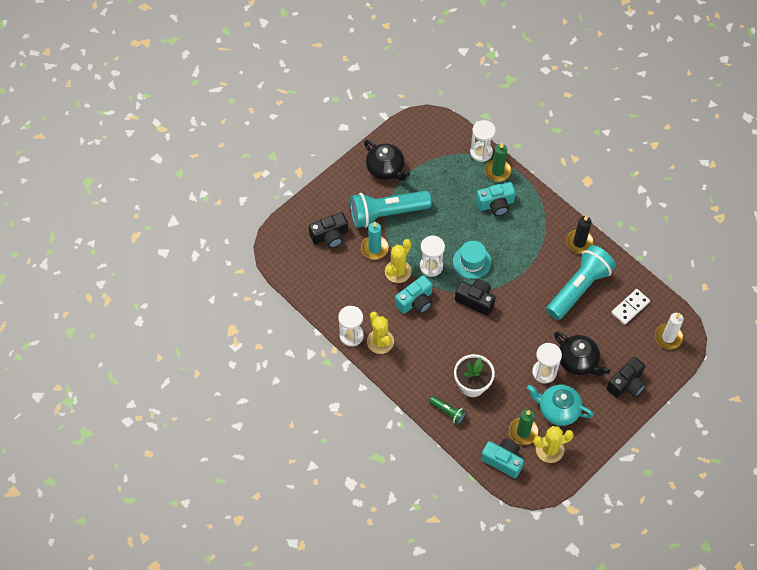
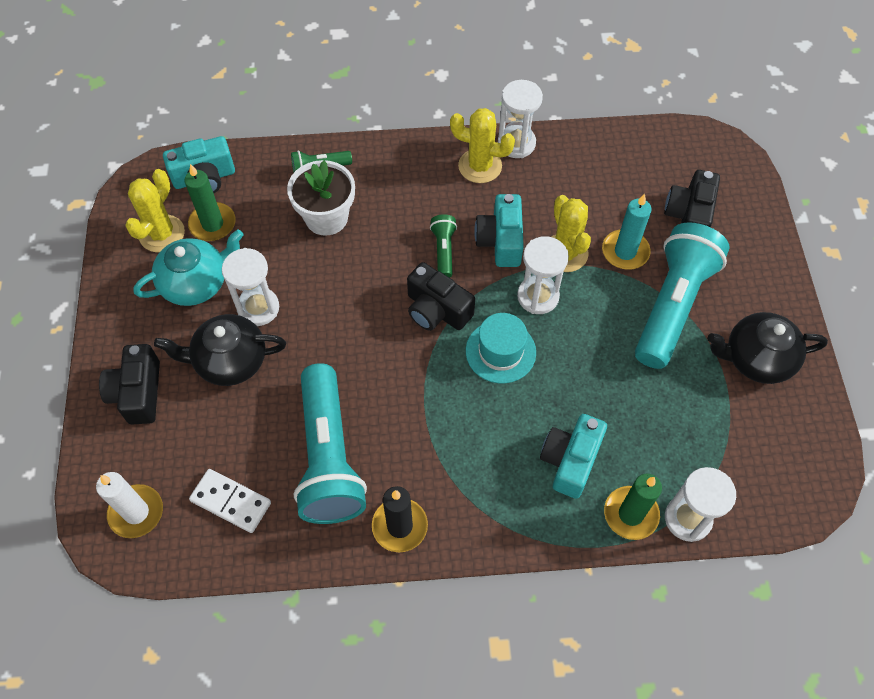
camera: 130 degrees right, 0 degrees up
(443, 321) = (443, 251): none -> green flashlight
(475, 300) = (437, 310): black camera -> black camera turned 60 degrees clockwise
(630, 307) = (231, 502): white domino -> white domino turned 60 degrees counterclockwise

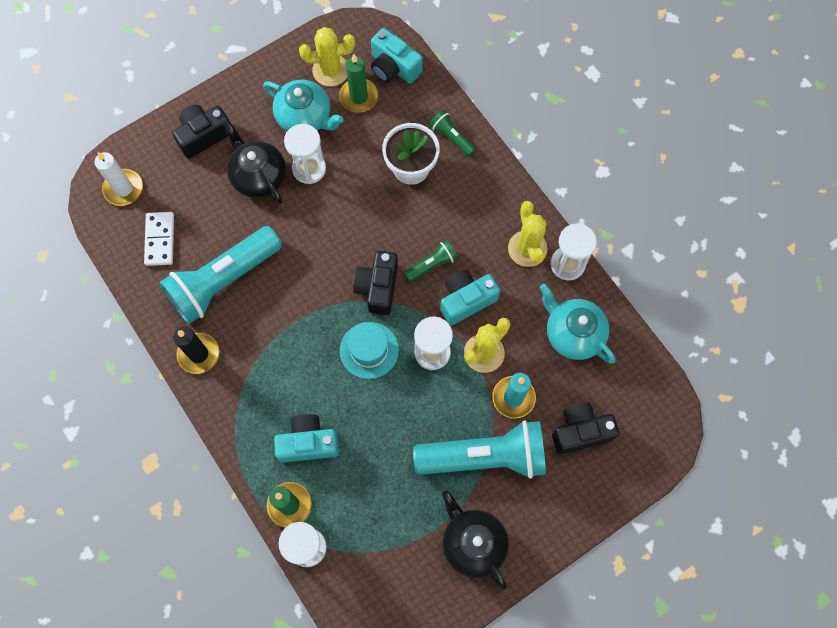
camera: 60 degrees right, 10 degrees up
(588, 173) = (573, 333): none -> turquoise teapot

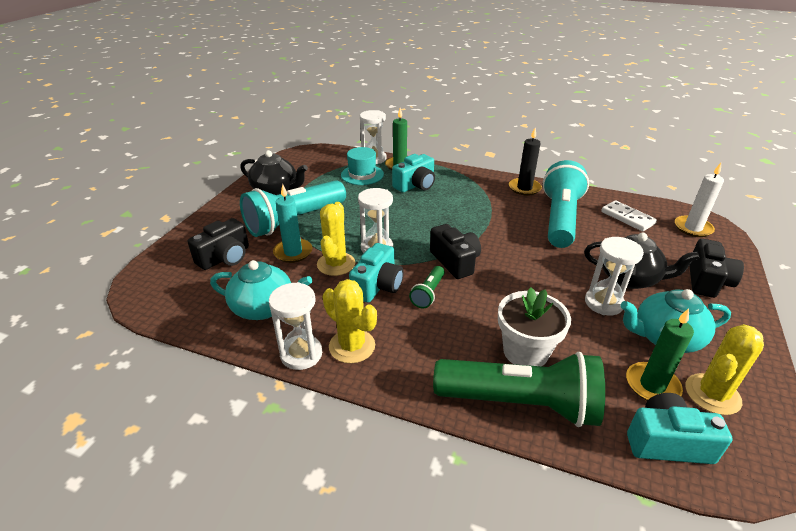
camera: 145 degrees right, 35 degrees down
(369, 350) = (423, 231): turquoise hat -> turquoise hat (362, 175)
(451, 137) = (520, 403): green flashlight -> green flashlight, size x2.24

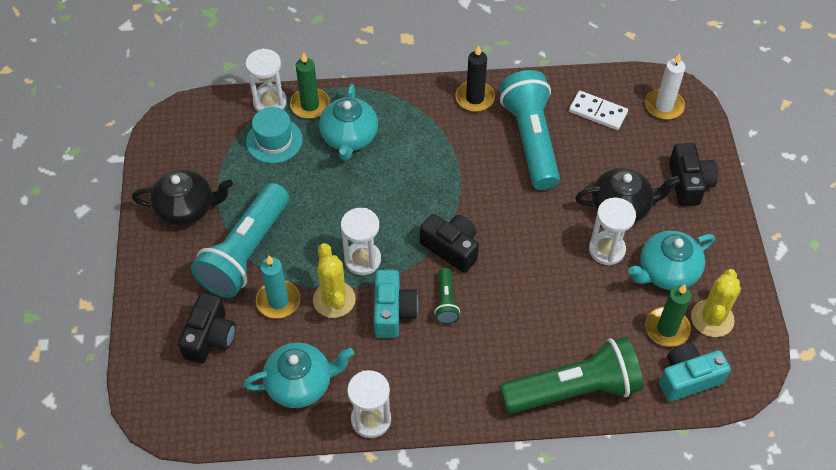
camera: 25 degrees left, 20 degrees up
(352, 346) = (410, 392): yellow cactus -> none
(415, 185) = (349, 137): turquoise camera -> turquoise teapot
(525, 351) = (559, 335): white flower pot -> none

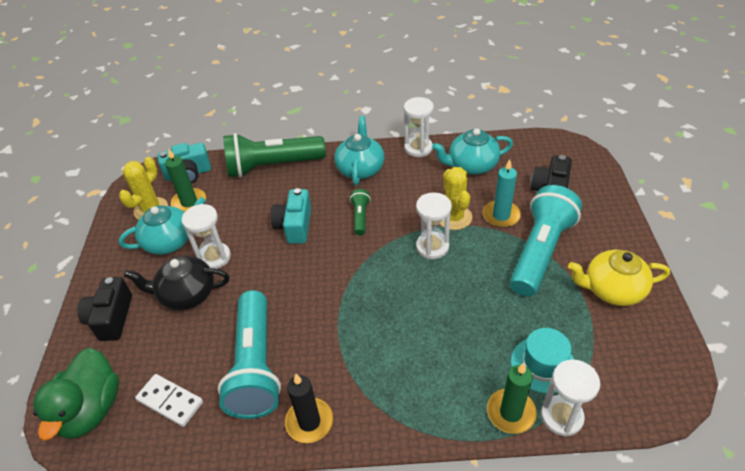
camera: 175 degrees left, 10 degrees down
(186, 208) = (612, 289): black teapot -> yellow teapot
(349, 137) = (457, 368): turquoise teapot -> turquoise teapot (360, 169)
(393, 311) = (404, 210): turquoise camera -> turquoise camera (295, 226)
(451, 248) = (352, 257): black camera -> none
(664, 106) = (91, 410): white candle -> green duck

